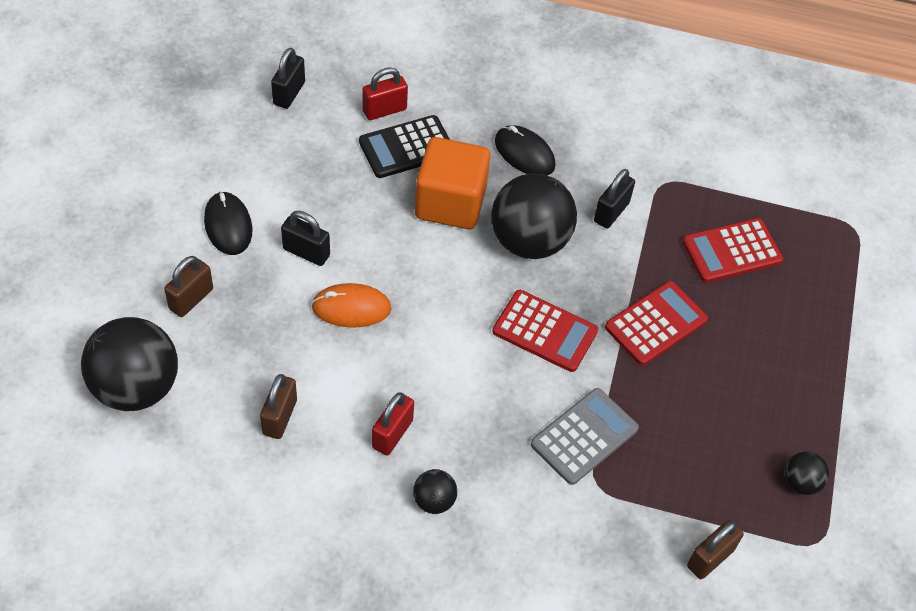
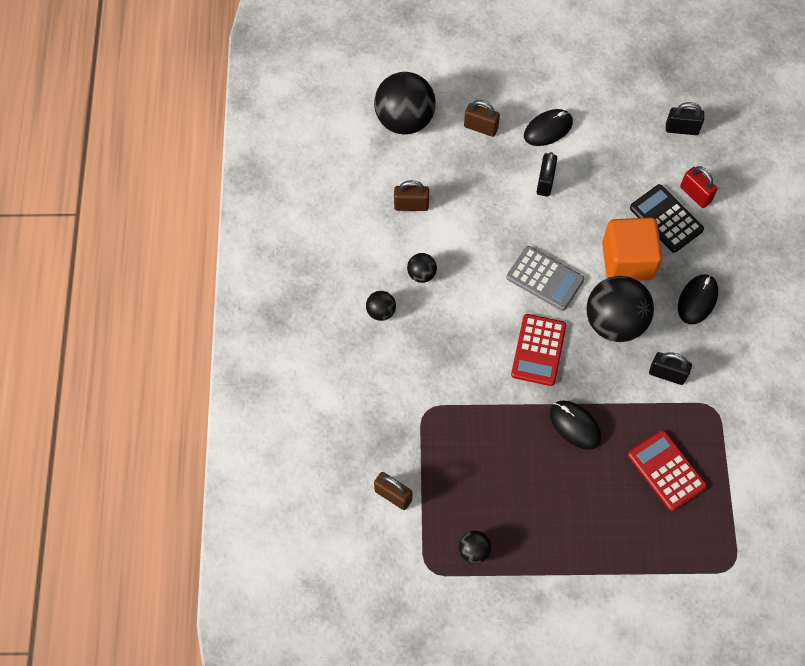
camera: 80 degrees right, 10 degrees up
(351, 308) = (510, 222): orange mouse -> none
(392, 434) = (421, 274): red padlock -> black ball
(584, 436) = (461, 394): grey calculator -> grey calculator (545, 278)
(656, 324) = (575, 425): red calculator -> black mouse

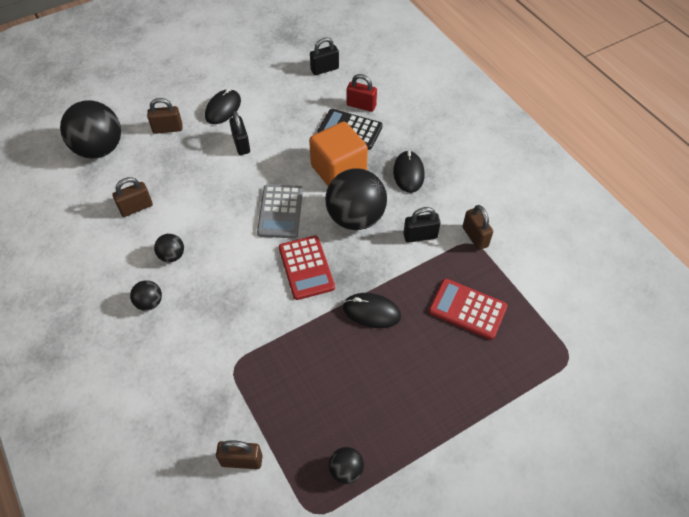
camera: 30 degrees left, 10 degrees down
(545, 278) = (280, 212): grey calculator -> grey calculator turned 90 degrees clockwise
(721, 403) = (475, 237): none -> brown padlock

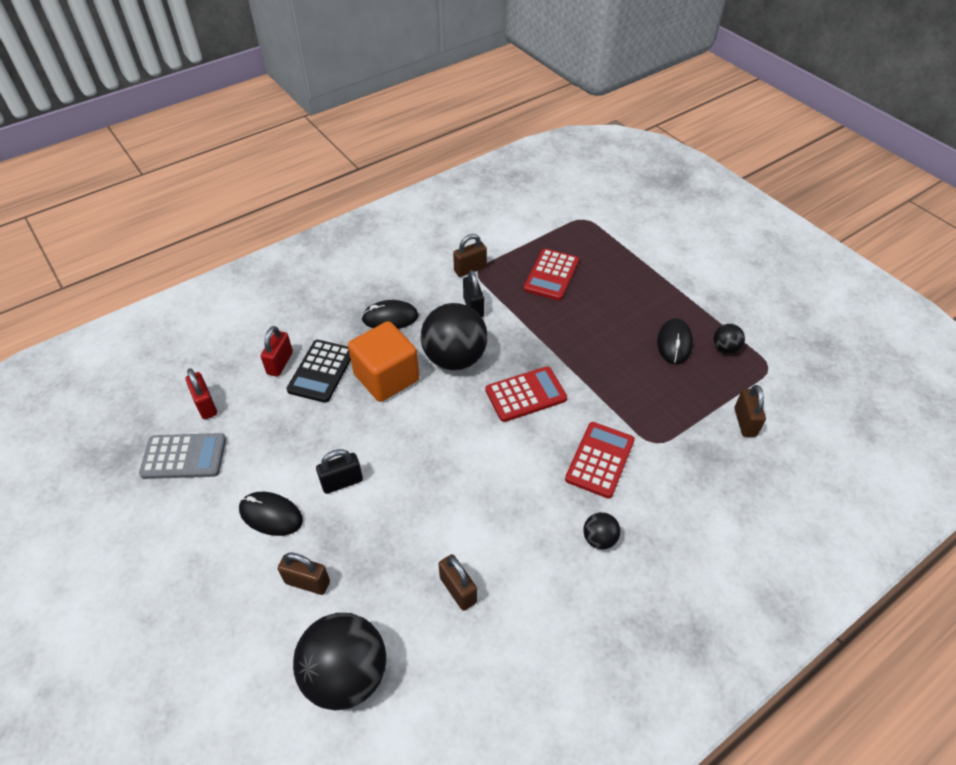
camera: 95 degrees left, 5 degrees down
(167, 129) = (307, 582): brown padlock -> brown padlock turned 60 degrees counterclockwise
(172, 256) = (529, 528): black ball -> none
(224, 316) = (600, 460): none -> red calculator
(280, 212) = (452, 426): grey calculator -> grey calculator (184, 456)
(324, 69) = (206, 405): black padlock -> red padlock
(371, 312) = (568, 339): black mouse -> black mouse (674, 343)

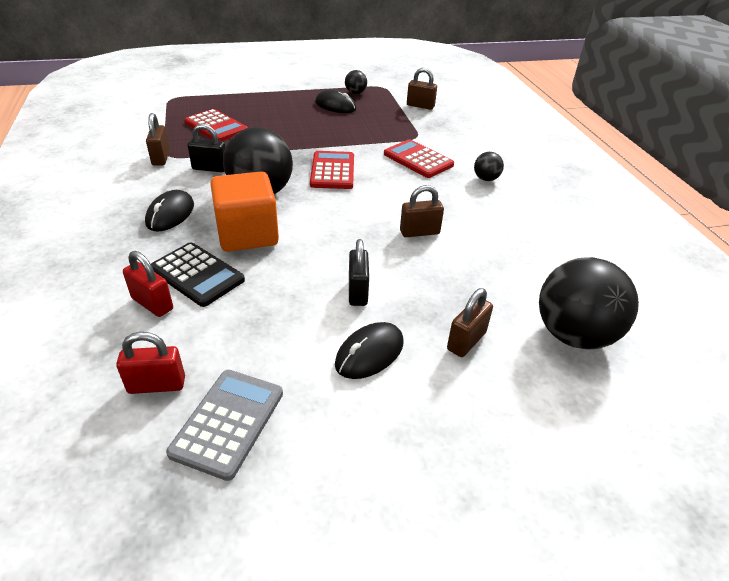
camera: 70 degrees left, 10 degrees down
(458, 590) = (507, 251): brown padlock -> brown padlock (419, 232)

